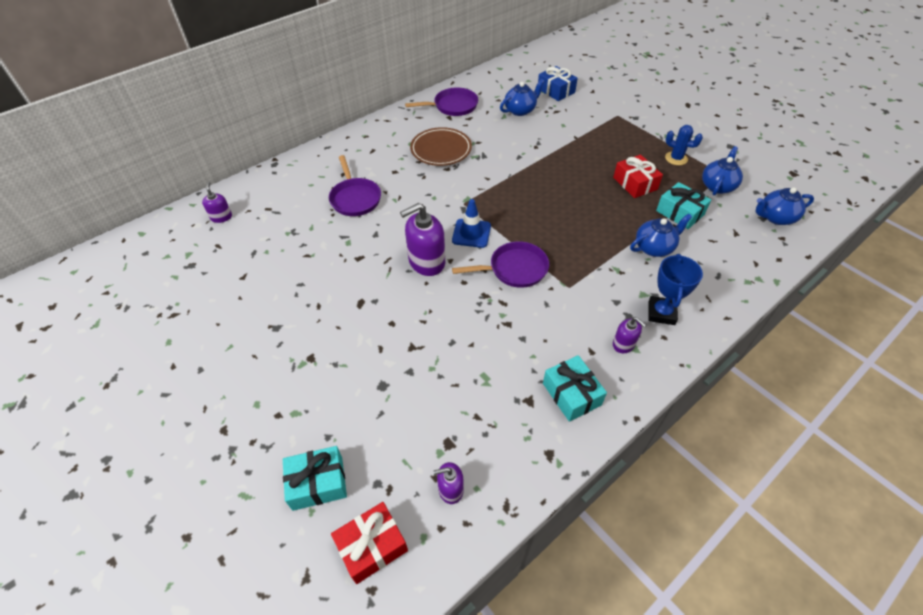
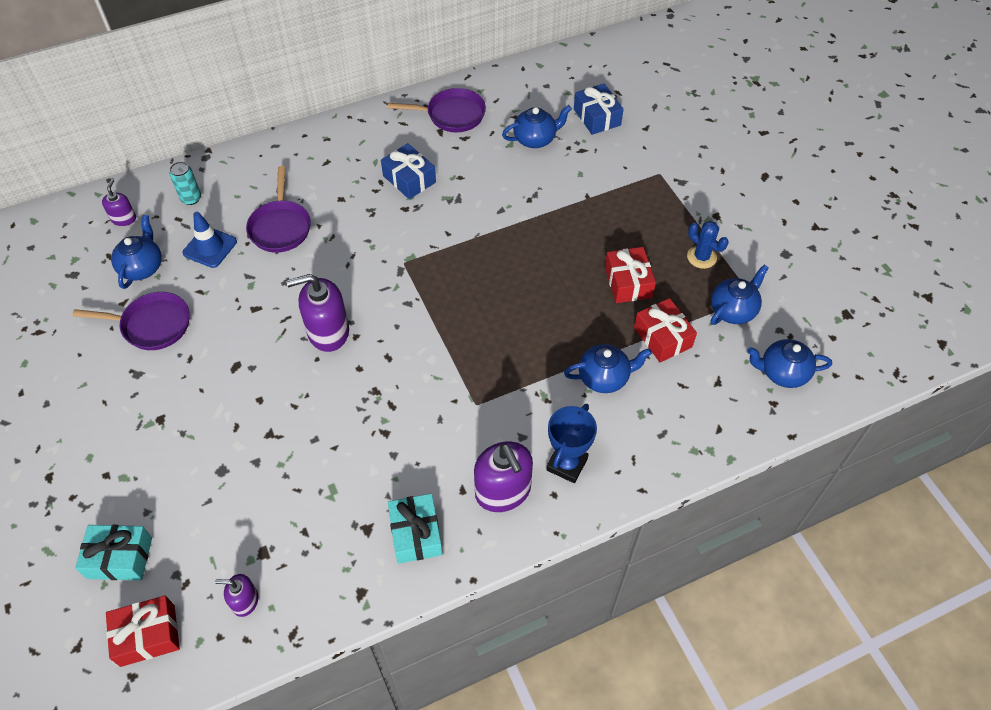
camera: 15 degrees right, 5 degrees up
(250, 248) = (142, 267): none -> blue teapot
(273, 193) = (191, 198): none -> turquoise can
(441, 150) = (409, 179): brown plate -> blue gift
(471, 233) = (395, 306): blue traffic cone -> blue traffic cone (210, 247)
(514, 269) = (424, 366): purple pan -> purple pan (152, 325)
(623, 344) = (503, 491): purple soap dispenser -> purple soap dispenser, size x1.88
(680, 213) = (662, 337): turquoise gift -> red gift

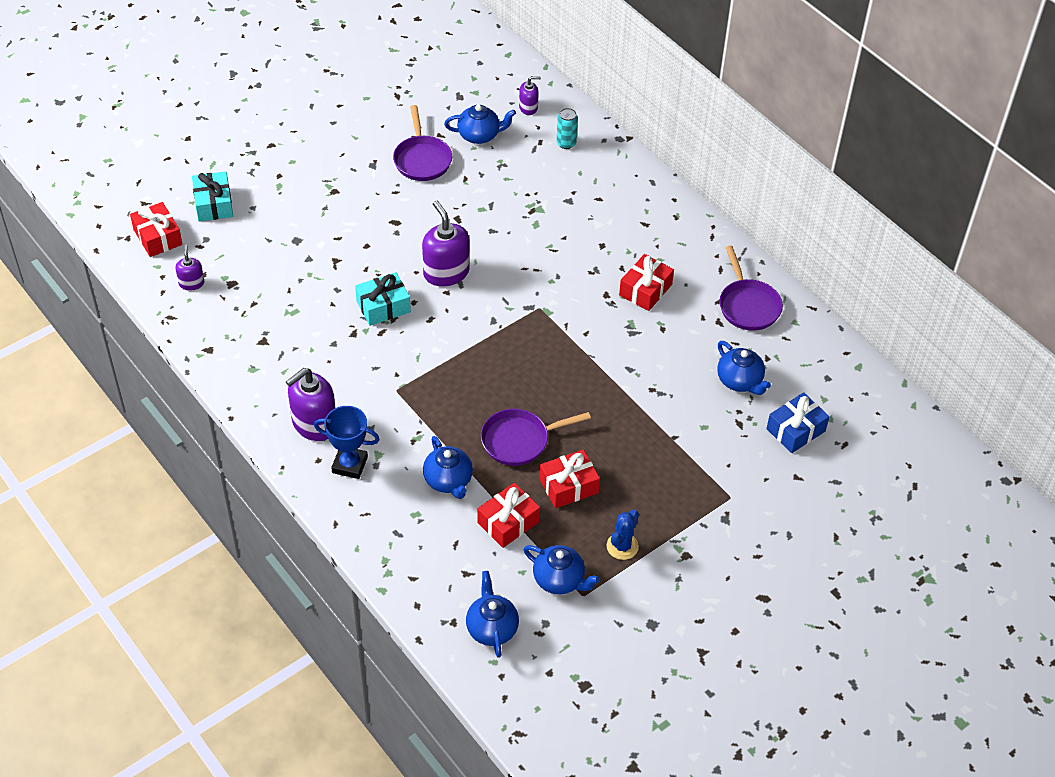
camera: 75 degrees right, 5 degrees down
(210, 247) = (514, 171): blue traffic cone -> none
(280, 227) = (553, 211): purple pan -> purple pan (519, 440)
(409, 179) = (645, 290): blue gift -> red gift
(416, 534) = (264, 373): turquoise gift -> turquoise gift (383, 306)

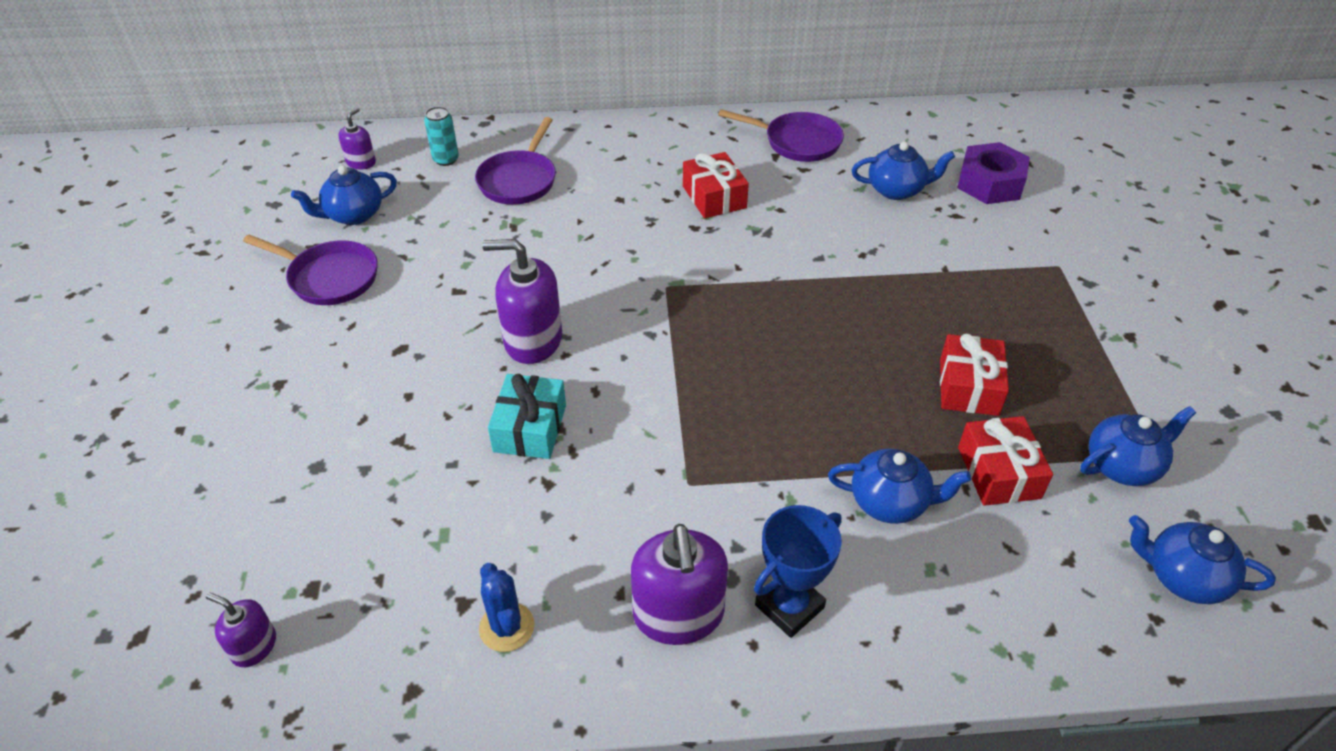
camera: 55 degrees left, 5 degrees down
(158, 237) = (109, 648): red gift -> none
(214, 204) = (135, 534): turquoise gift -> none
(479, 135) = (353, 215): blue teapot -> blue teapot turned 150 degrees counterclockwise
(519, 440) = (865, 399): purple pan -> purple pan (519, 180)
(622, 546) = (1092, 383): blue cactus -> blue cactus (507, 627)
(795, 430) = (990, 183): blue gift -> purple nut

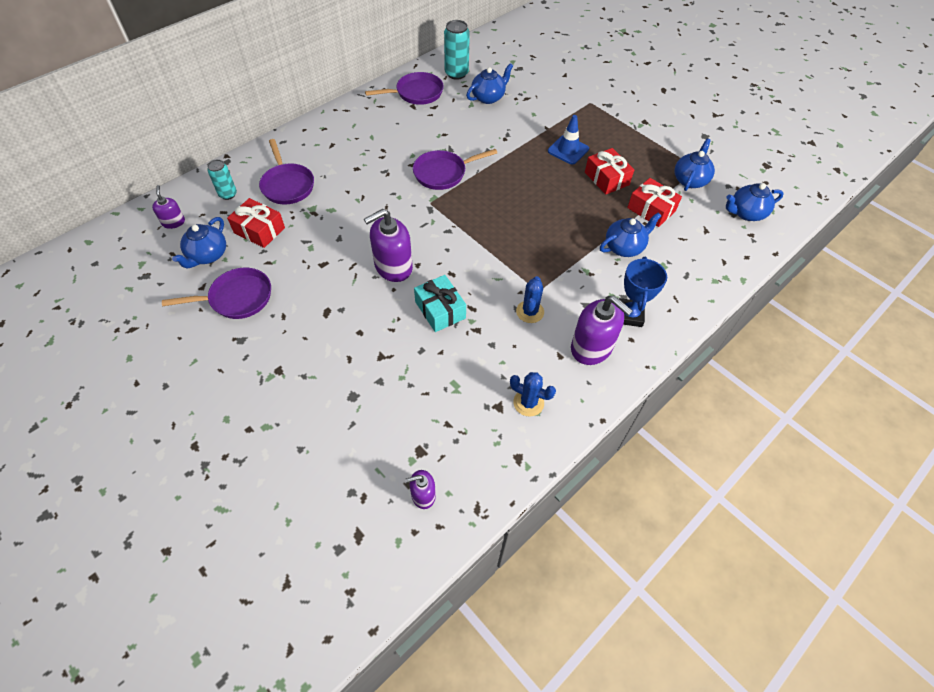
camera: 40 degrees left, 10 degrees up
(644, 505) = (530, 312): none -> blue cactus
(714, 197) = (405, 143): red gift -> red gift (259, 230)
(724, 258) = (443, 173): none -> purple pan
(882, 140) = (456, 73): none -> turquoise can
(946, 315) = (568, 150): none -> blue traffic cone
(990, 183) = (526, 74): purple nut -> none

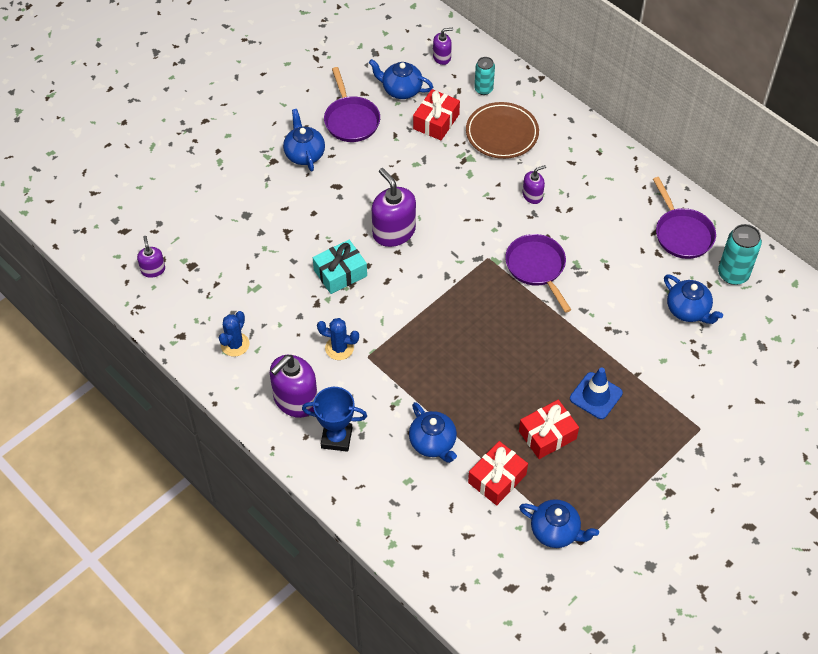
camera: 90 degrees right, 0 degrees up
(287, 185) = (502, 133): purple pan -> brown plate
(364, 170) = (532, 195): none -> purple soap dispenser
(746, 213) = (500, 588): blue teapot -> blue teapot (304, 154)

